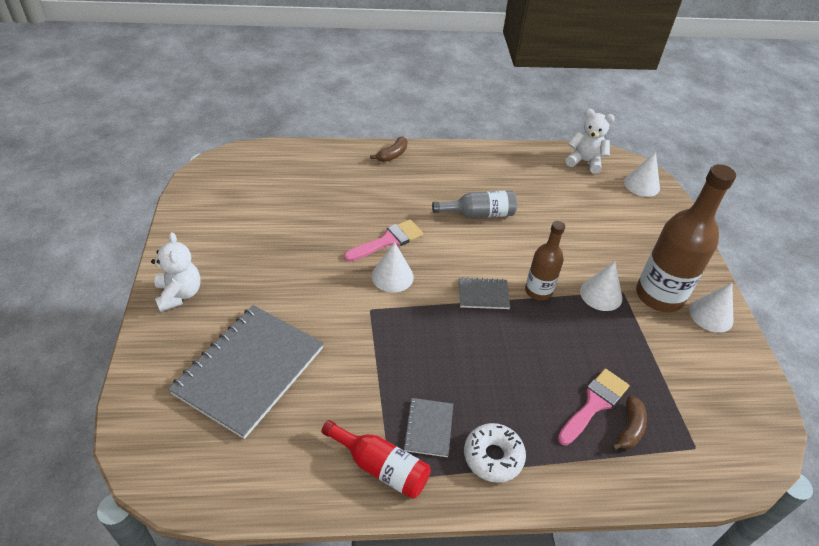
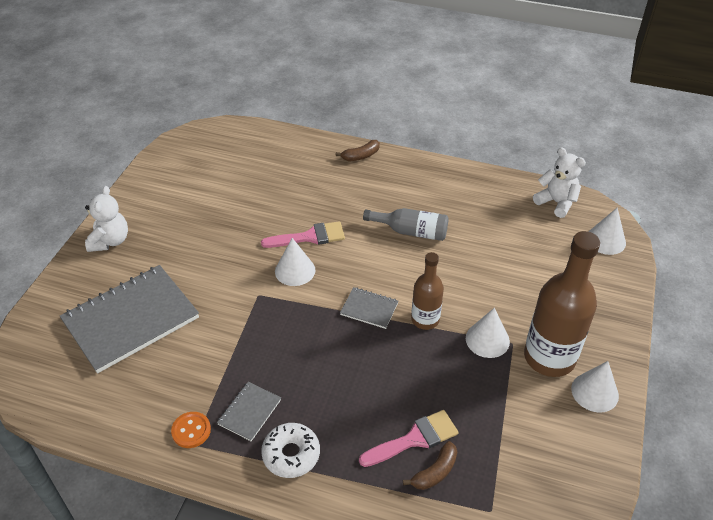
camera: 25 degrees right, 0 degrees up
(380, 466) = (191, 430): red bottle -> orange button

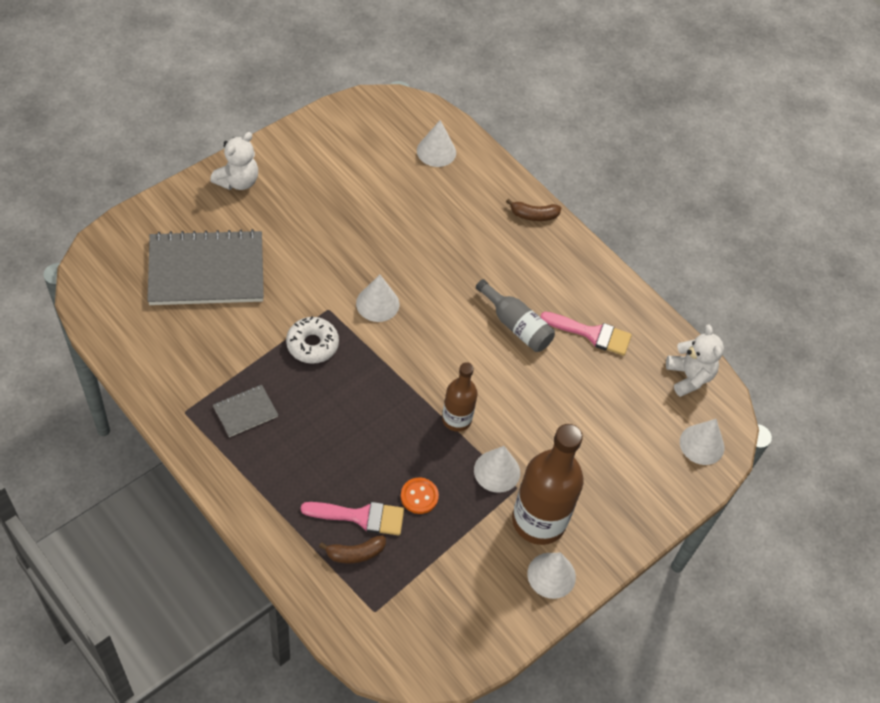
camera: 25 degrees right, 10 degrees up
(191, 430) = (189, 399): orange button -> orange button (419, 496)
(255, 149) = (436, 151): none -> white cone
(291, 454) = (253, 467): white donut -> white donut (312, 344)
(309, 237) = (416, 277): pink brush -> pink brush (592, 334)
(369, 309) = (415, 379): grey notebook -> none

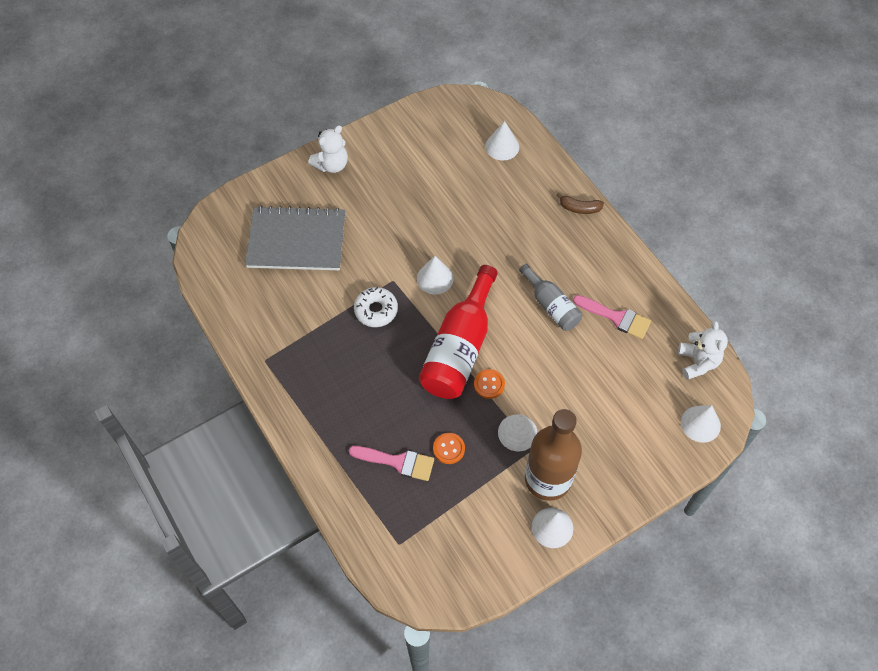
camera: 15 degrees right, 5 degrees up
(245, 412) = (314, 364): grey notebook -> none
(355, 553) = (389, 493): brown banana -> none
(417, 380) = (460, 347): none -> red bottle
(456, 419) = (489, 384): brown bottle -> orange button

